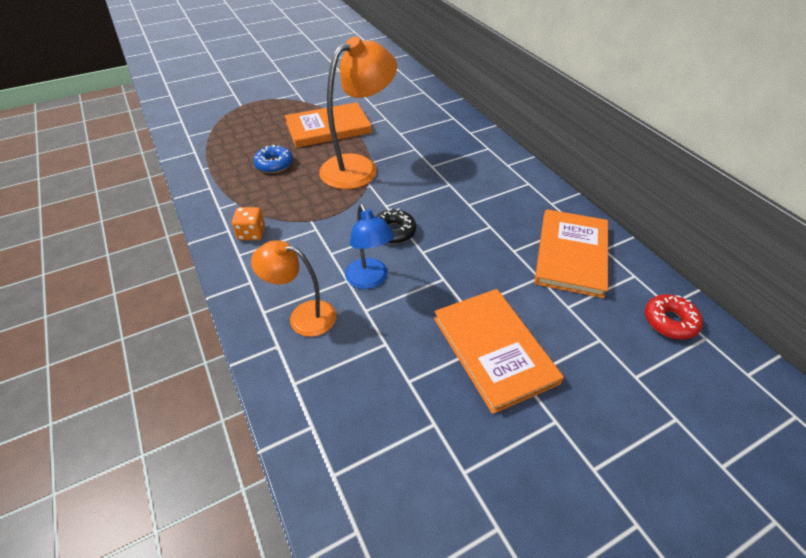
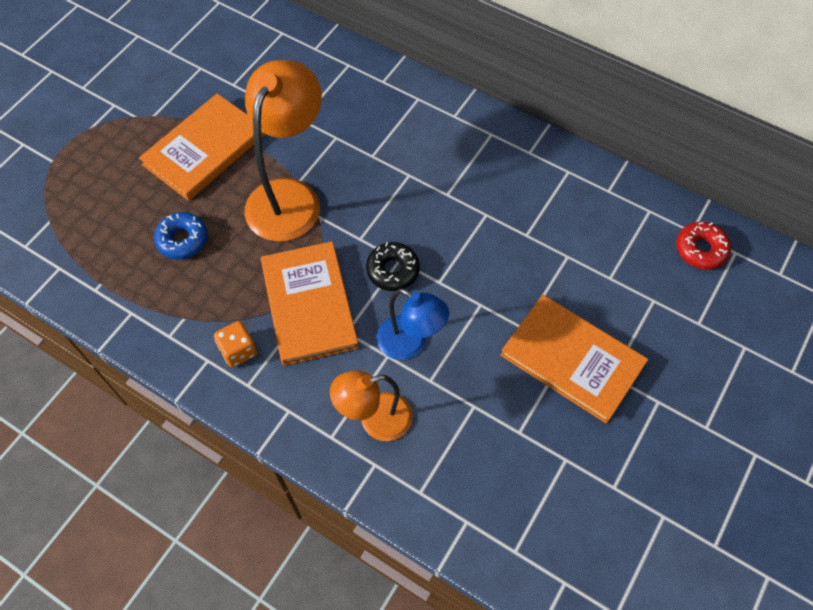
camera: 30 degrees left, 15 degrees up
(571, 254) = (582, 213): orange book -> orange book (309, 304)

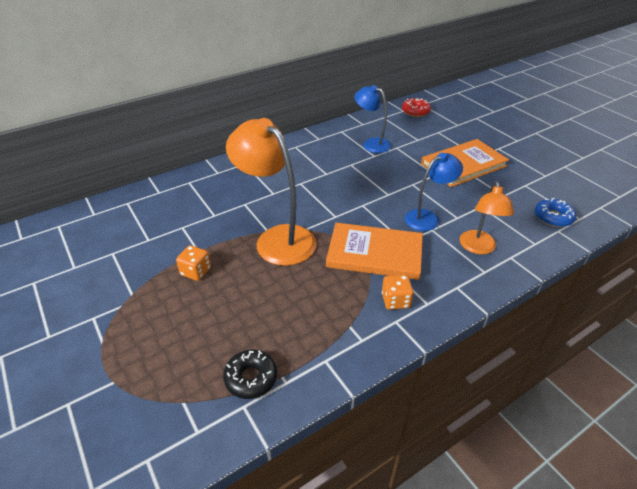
camera: 65 degrees left, 20 degrees down
(183, 240) = (274, 307): blue donut -> blue donut (553, 217)
(204, 149) = (196, 271): orange book -> orange dice
(393, 270) = (369, 209): black donut -> black donut (251, 378)
(556, 221) = (371, 144): none -> blue lamp

